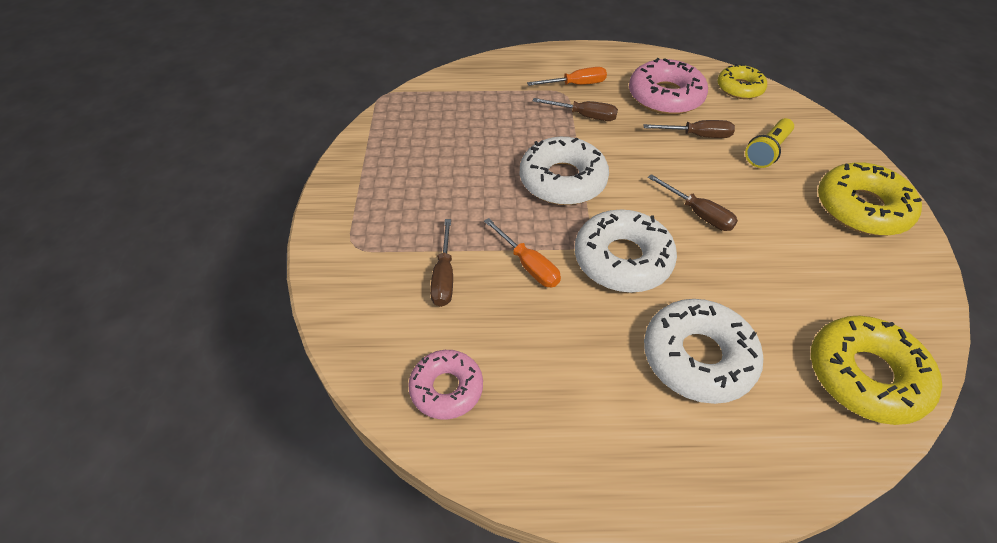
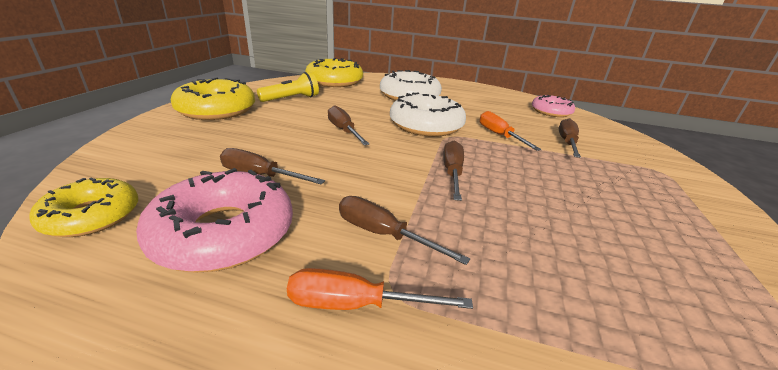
camera: 165 degrees left, 20 degrees down
(562, 180) = (452, 173): white donut -> brown screwdriver
(767, 151) = (214, 148): yellow flashlight -> yellow flashlight (291, 99)

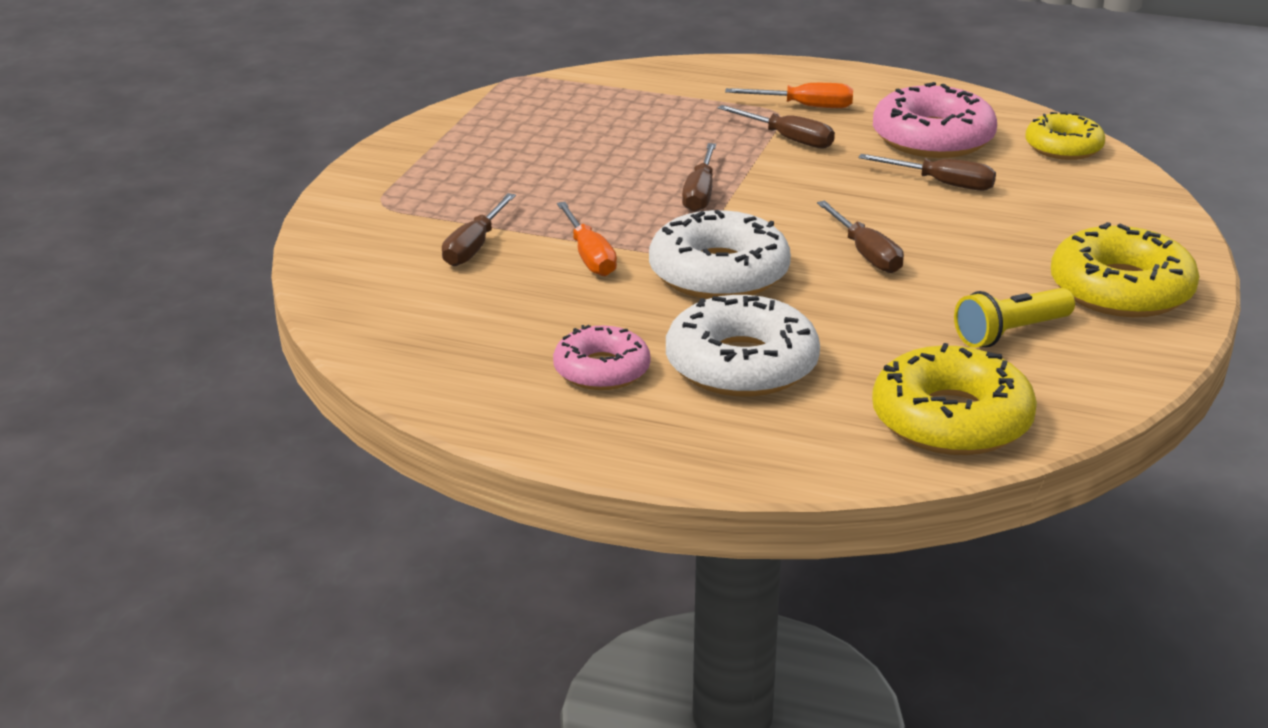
camera: 175 degrees left, 0 degrees up
(551, 112) = (412, 328): pink donut -> pink donut (601, 370)

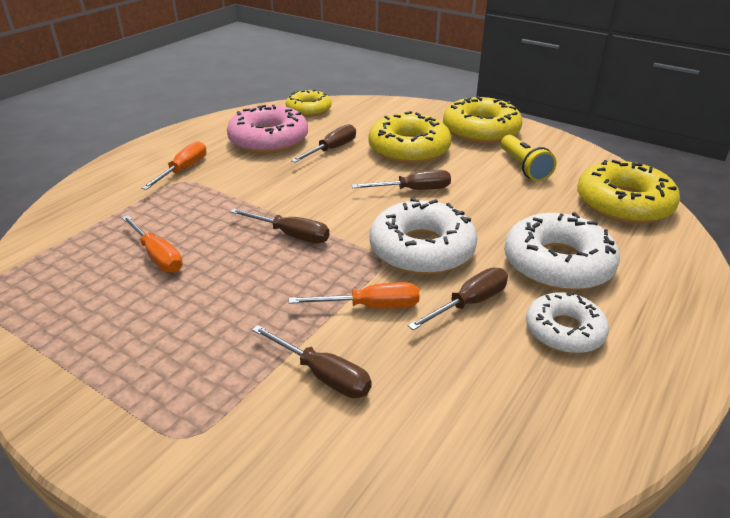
camera: 75 degrees left, 5 degrees up
(601, 370) = (564, 331): pink donut -> white donut
(616, 135) = (157, 256): none -> orange screwdriver
(788, 139) = (229, 185): brown screwdriver -> brown screwdriver (469, 303)
(993, 238) = (409, 149): none -> yellow donut

